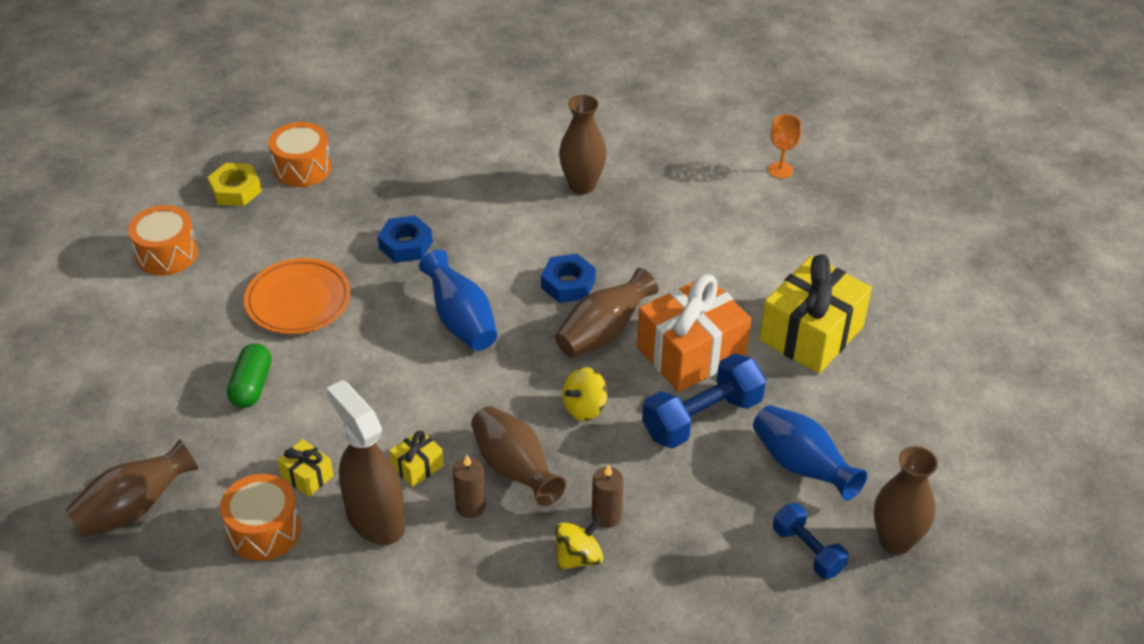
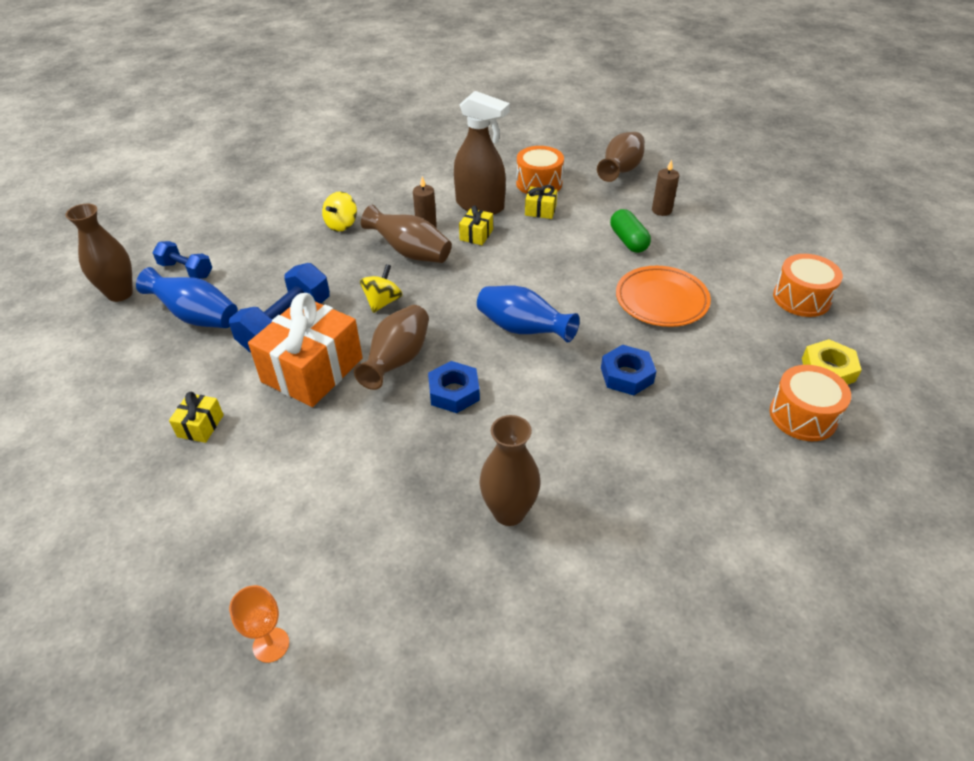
camera: 155 degrees right, 0 degrees up
(606, 516) = (333, 248): brown candle -> brown candle (661, 210)
(811, 334) = (200, 426): yellow gift -> yellow gift, size x0.44

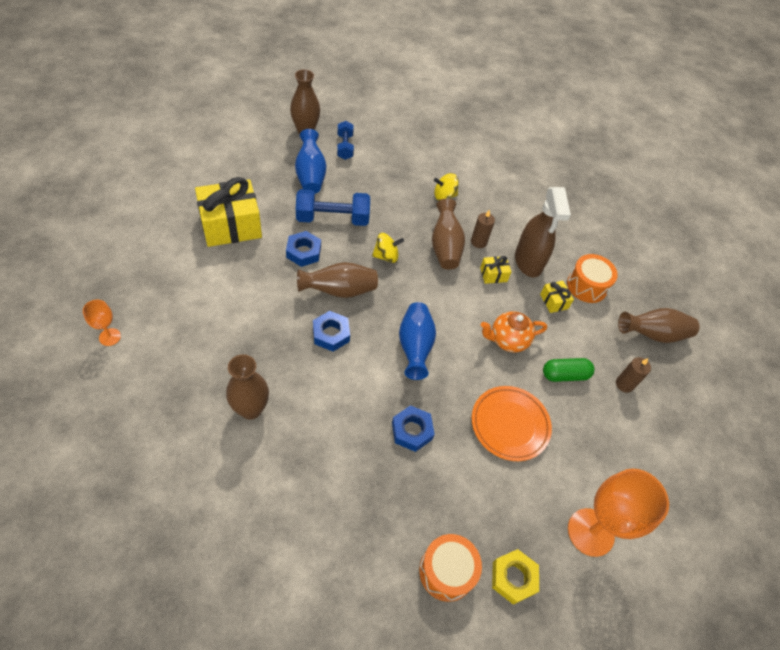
camera: 50 degrees right, 10 degrees up
(200, 426) = (231, 225): yellow gift -> yellow gift, size x2.25
(312, 370) = (303, 252): orange gift -> blue nut
(563, 260) = (507, 340): none -> orange teapot
(628, 241) = (565, 375): green capsule -> green capsule turned 45 degrees clockwise
(801, 298) = (590, 532): orange drum -> orange goblet

